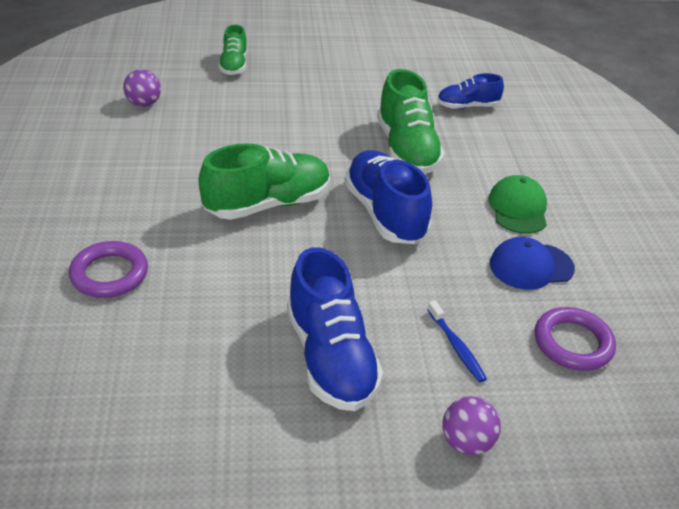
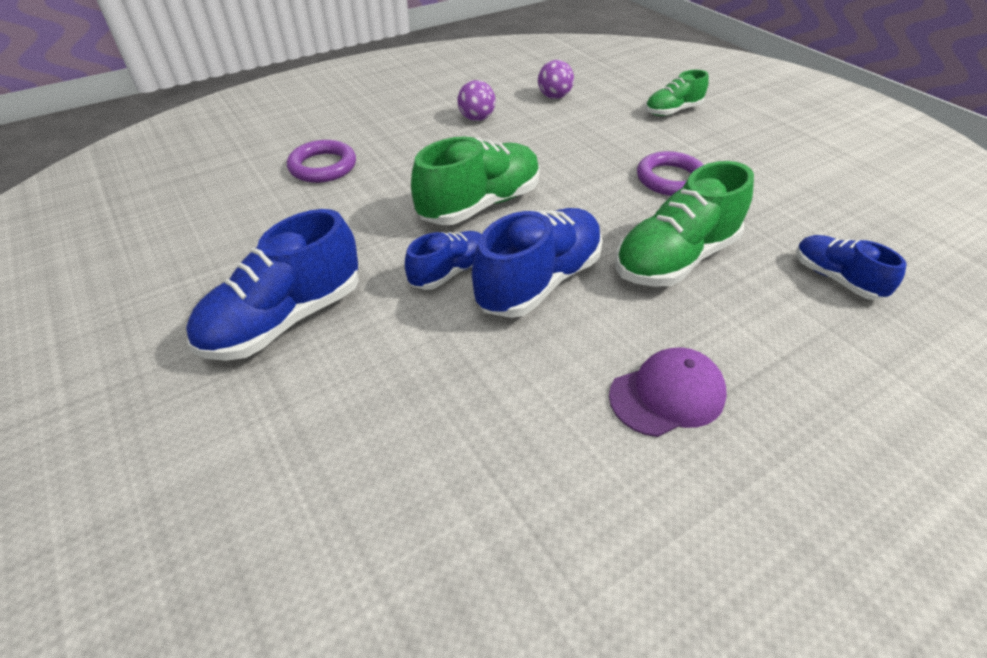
camera: 65 degrees right, 5 degrees up
(268, 204) = (480, 205): green shoe -> green shoe turned 75 degrees counterclockwise
(340, 250) = (449, 272): none -> blue shoe
(456, 346) = (351, 412): blue toothbrush -> none
(466, 442) = (198, 469): purple ball -> purple ball (476, 118)
(518, 208) = (667, 395): green cap -> purple cap
(531, 266) = (554, 444): blue cap -> none
(572, 343) = (424, 539): purple ring -> purple ring (670, 179)

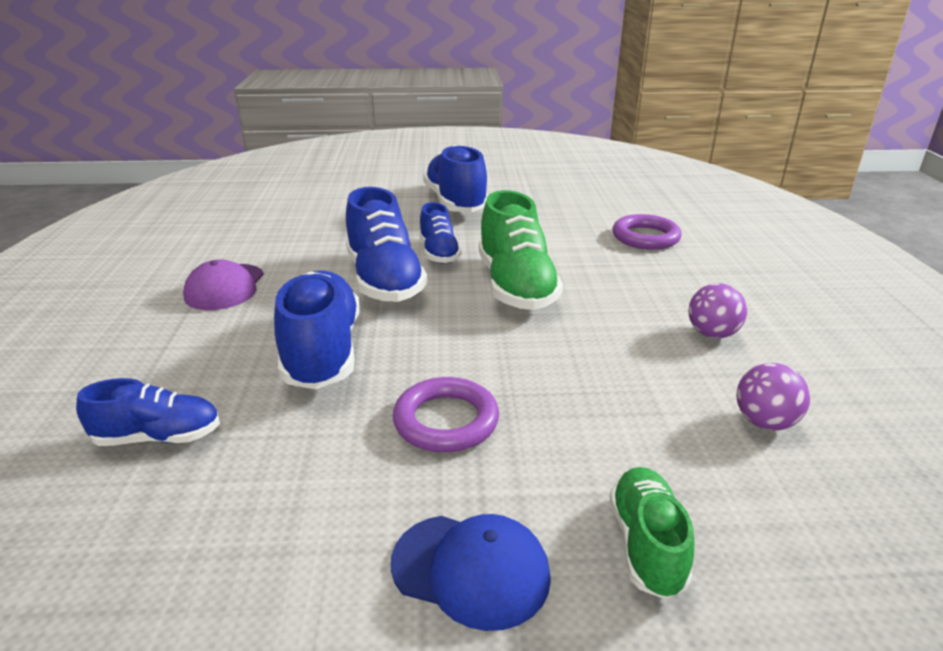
camera: 120 degrees right, 15 degrees down
(675, 259) = (322, 352): green shoe -> blue shoe
(742, 142) = (471, 569): none -> blue cap

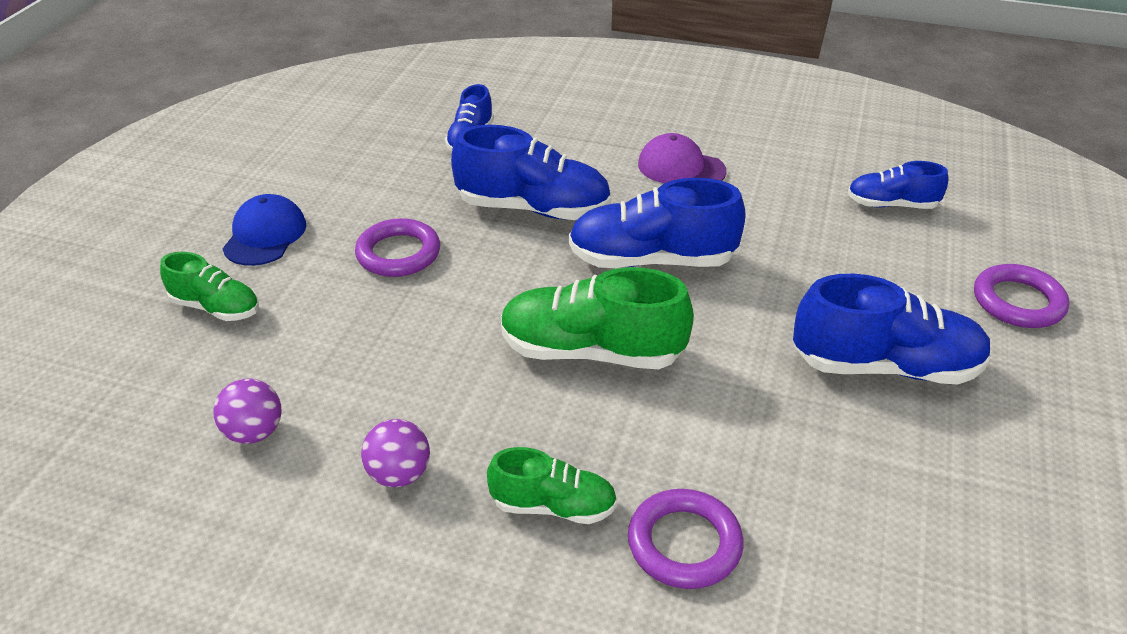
camera: 110 degrees right, 10 degrees up
(372, 177) = (1018, 302): none -> purple ring
(439, 253) = (707, 312): blue shoe -> blue shoe (891, 205)
(471, 569) = (265, 235): blue cap -> blue cap turned 150 degrees clockwise
(666, 275) = (553, 506): none -> green shoe

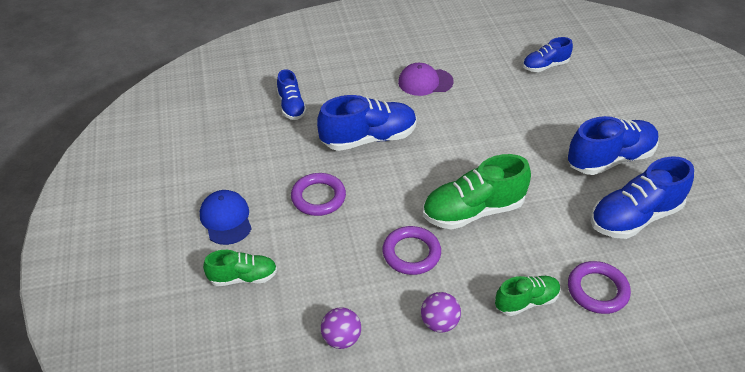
camera: 30 degrees left, 5 degrees up
(651, 260) = (457, 145): blue shoe -> blue shoe (634, 217)
(1018, 302) = (638, 100): purple ring -> purple ring (411, 253)

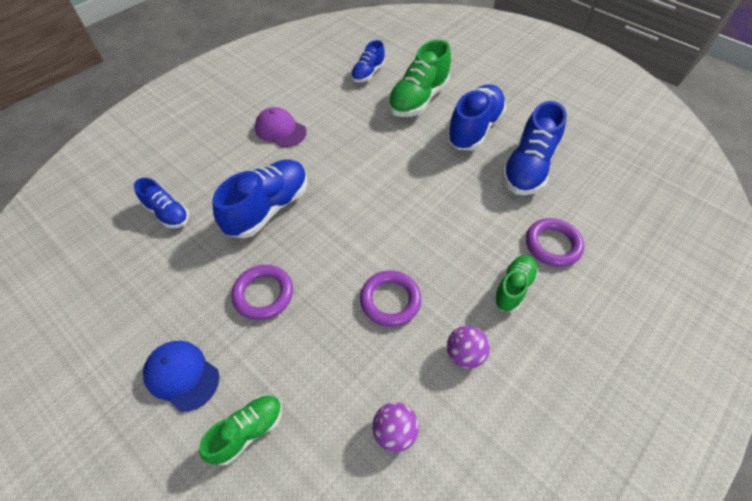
camera: 35 degrees left, 10 degrees up
(425, 82) = (280, 130): purple cap -> purple cap turned 75 degrees clockwise
(473, 211) = (410, 229): green shoe -> green shoe (418, 100)

